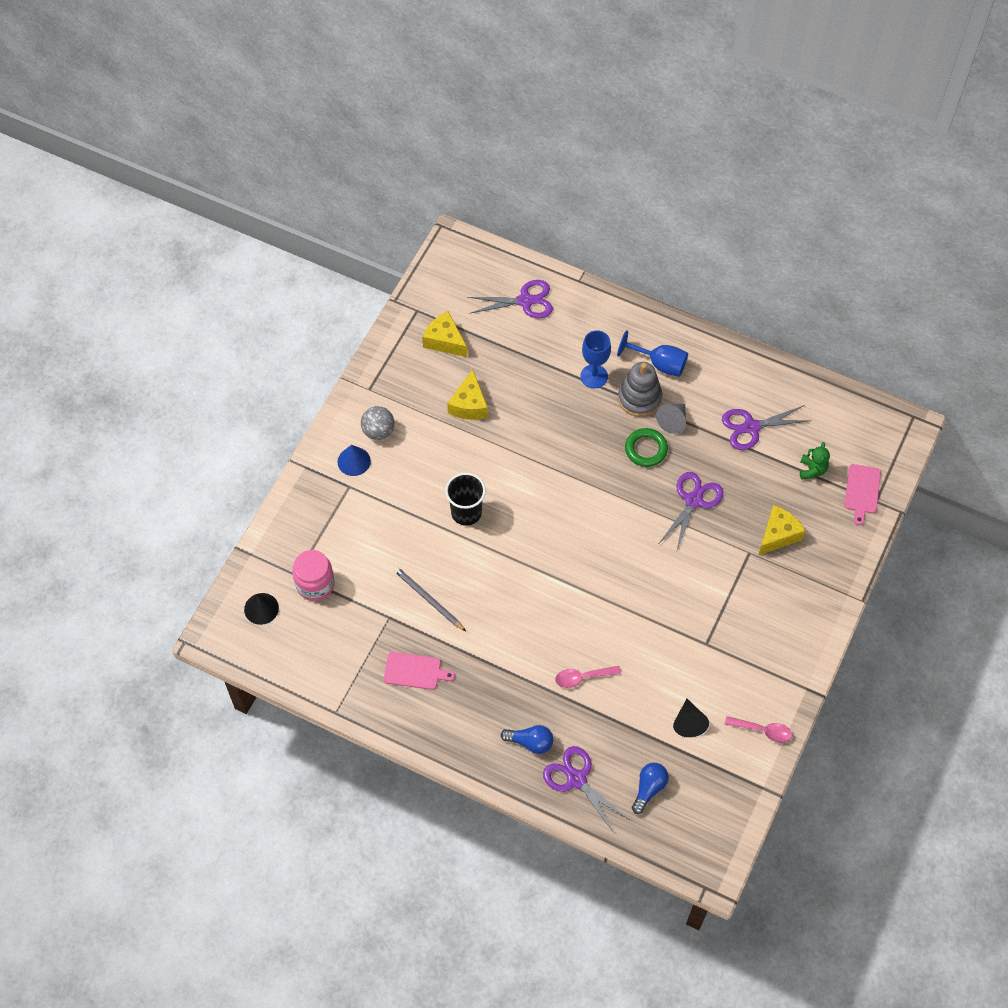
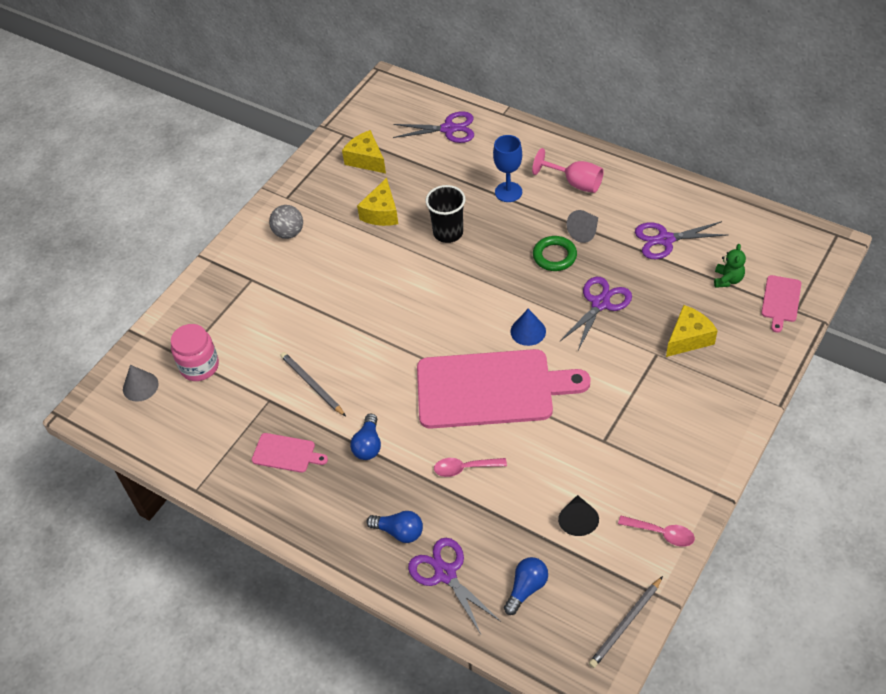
camera: 10 degrees right, 10 degrees down
(261, 608) = (140, 386): black cone -> grey cone
(354, 461) = (260, 258): blue cone -> blue cone (528, 331)
(466, 512) = (364, 306): black cup -> black cup (448, 233)
(490, 659) = (368, 445): none -> blue light bulb
(598, 595) = (491, 389): none -> pink cutting board
(639, 398) = (552, 211): grey stacking toy -> none
(659, 364) = (575, 183): blue goblet -> pink goblet
(737, 815) = (626, 623): none -> grey pencil

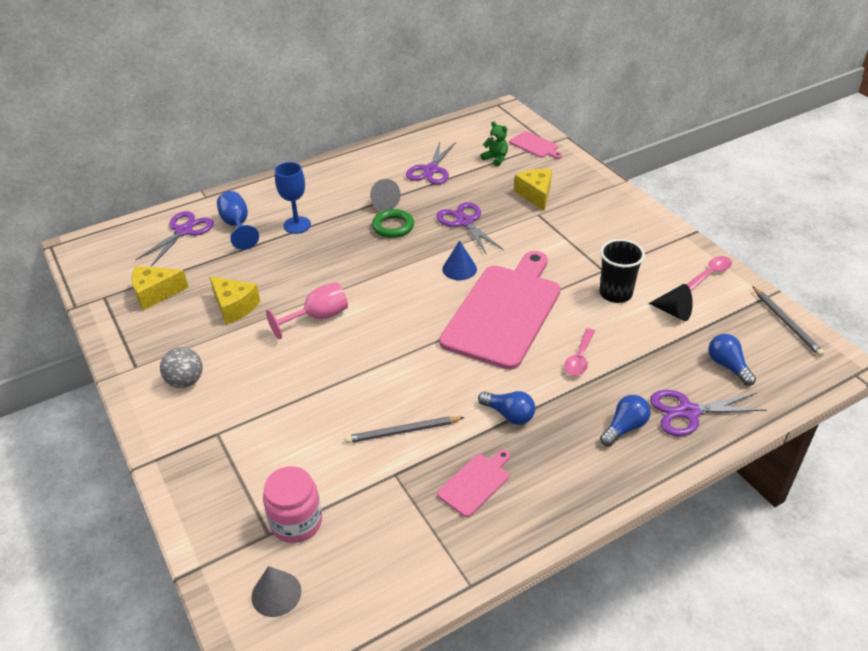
camera: 65 degrees left, 10 degrees down
(448, 233) = (304, 274): black cup -> black cup (615, 293)
(479, 156) = (237, 226): none -> blue goblet
(575, 183) = (327, 189): pink goblet -> pink goblet (318, 317)

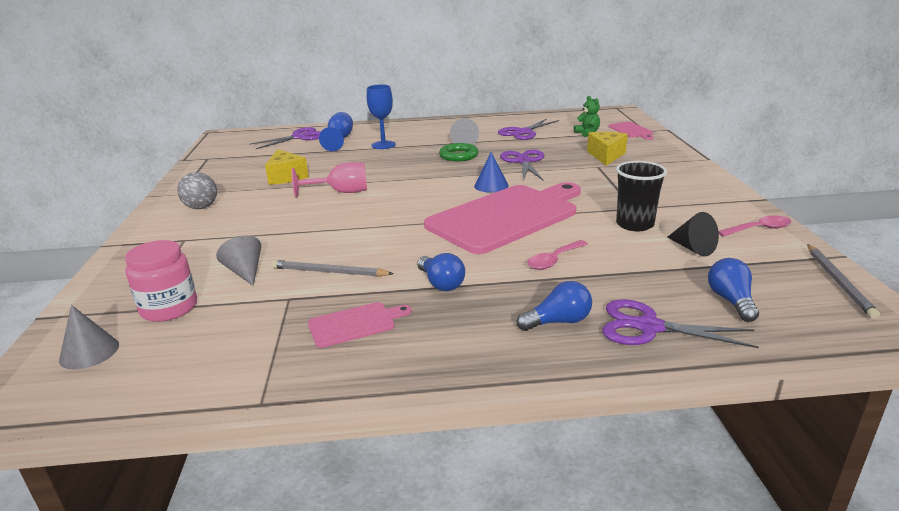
camera: 25 degrees right, 15 degrees down
(155, 293) = (242, 162): yellow cheese -> none
(324, 456) = (245, 272): none -> grey cone

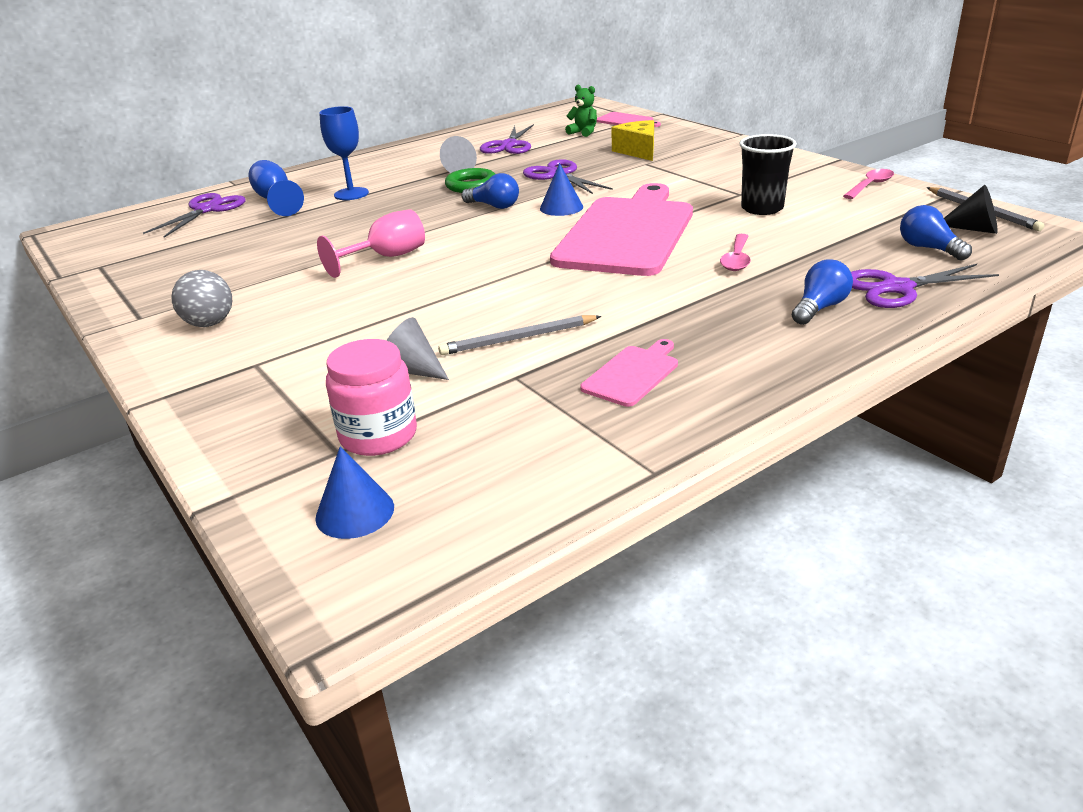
camera: 30 degrees left, 5 degrees up
(89, 352) = (355, 512): grey cone -> blue cone
(286, 177) = (275, 259): yellow cheese -> none
(441, 283) = (660, 311): blue light bulb -> blue light bulb (494, 206)
(692, 248) = (840, 215): black cone -> black cone (973, 229)

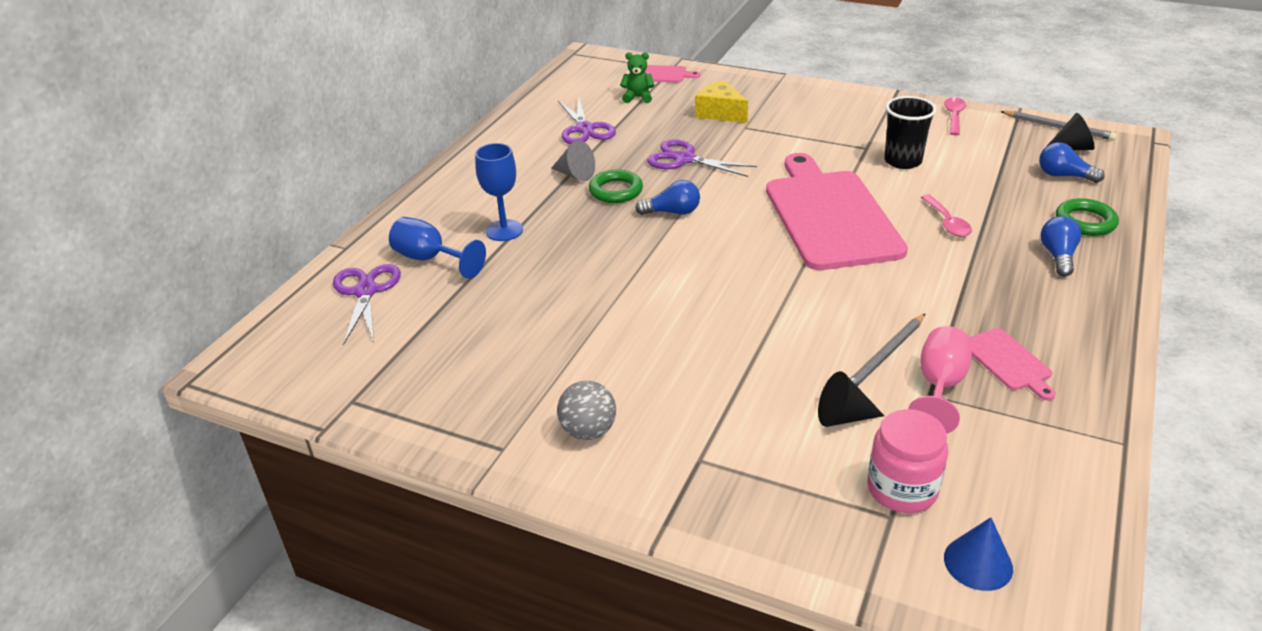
camera: 30 degrees left, 5 degrees up
(387, 257) = (653, 301): pink goblet -> pink goblet (939, 386)
(411, 370) = (843, 417): grey cone -> black cone
(561, 207) = (736, 199): blue cone -> none
(632, 374) = (1008, 362): pink cutting board -> pink cutting board turned 150 degrees clockwise
(896, 288) = (1085, 222): purple scissors -> green ring

